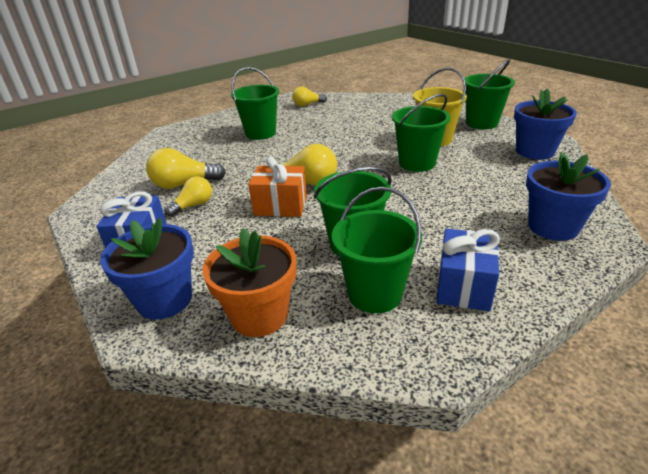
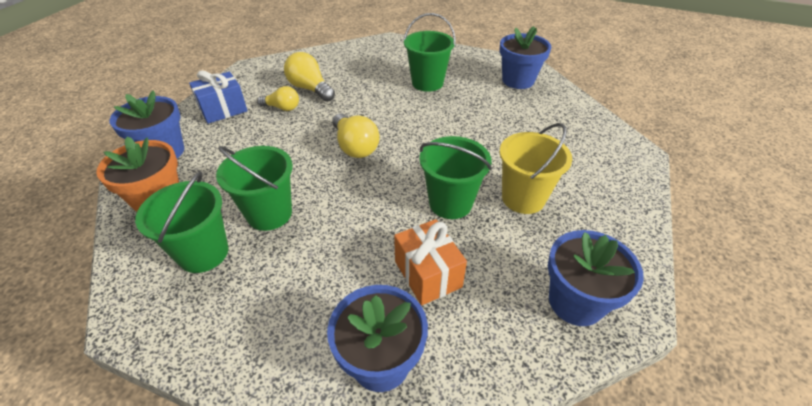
camera: 55 degrees right, 10 degrees up
(280, 206) = (307, 149): orange gift -> orange gift (428, 274)
(307, 105) = (518, 80): yellow light bulb -> blue flower pot
(463, 286) = (234, 309): blue gift -> none
(481, 123) = (615, 225): green bucket -> none

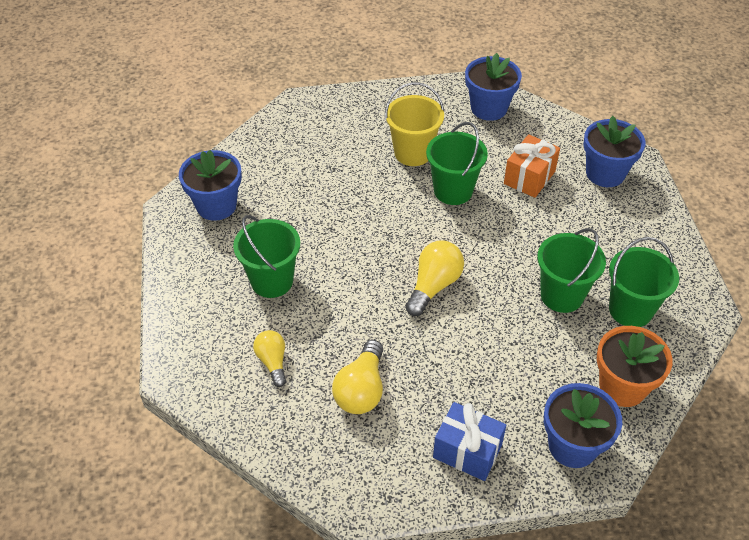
camera: 120 degrees left, 5 degrees up
(282, 108) = (419, 391): yellow light bulb -> yellow light bulb (272, 362)

